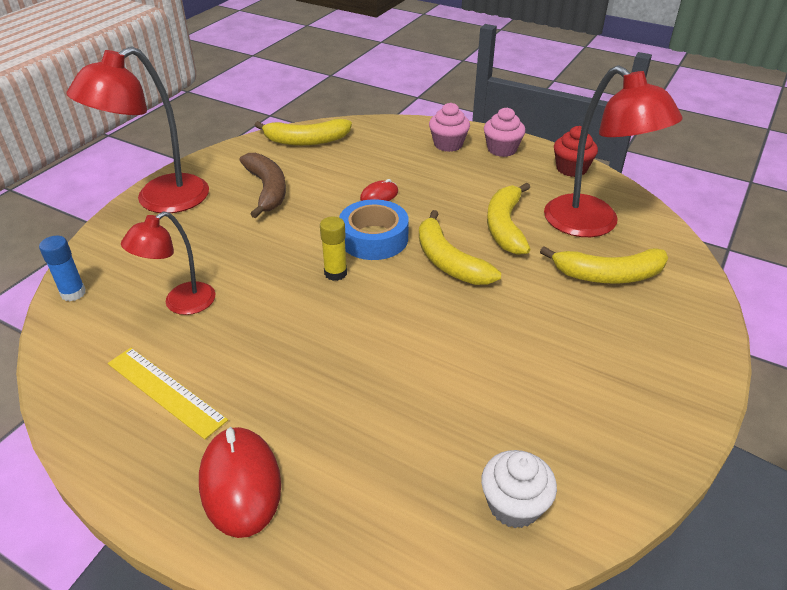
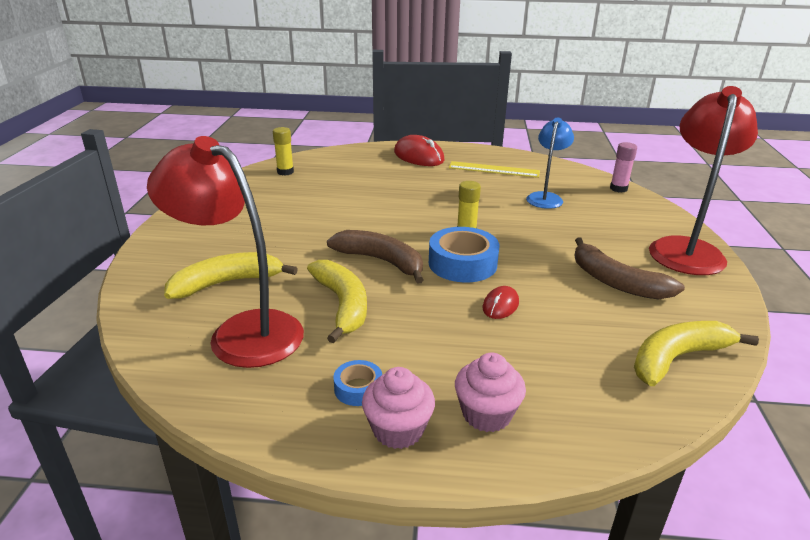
camera: 155 degrees right, 10 degrees down
(73, 293) = (618, 189): blue glue stick -> pink glue stick
(181, 304) = (546, 197): red lamp -> blue lamp
(449, 261) = (381, 261): yellow banana -> brown banana
(514, 505) = (285, 172): white cupcake -> yellow glue stick
(516, 171) = (358, 388): none -> blue tape
(571, 169) = (275, 419): red cupcake -> none

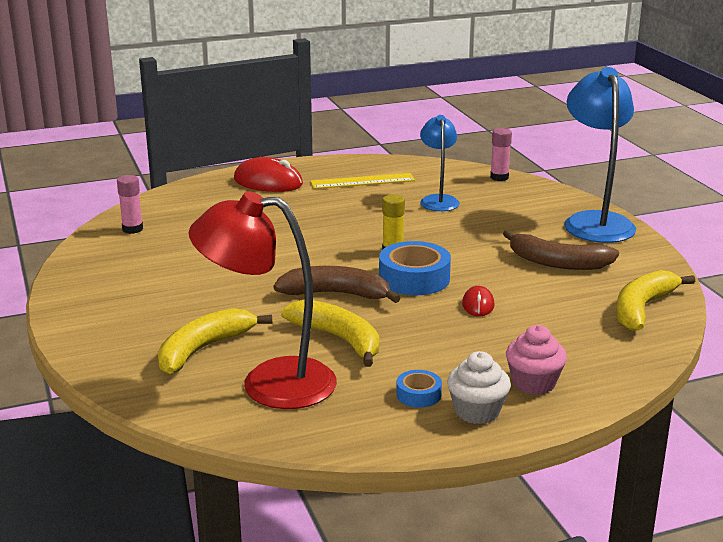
camera: 25 degrees left, 5 degrees down
(285, 172) = (132, 229): yellow glue stick -> pink glue stick
(398, 430) = (477, 411): pink cupcake -> white cupcake
(686, 249) = (595, 221): red lamp -> blue lamp

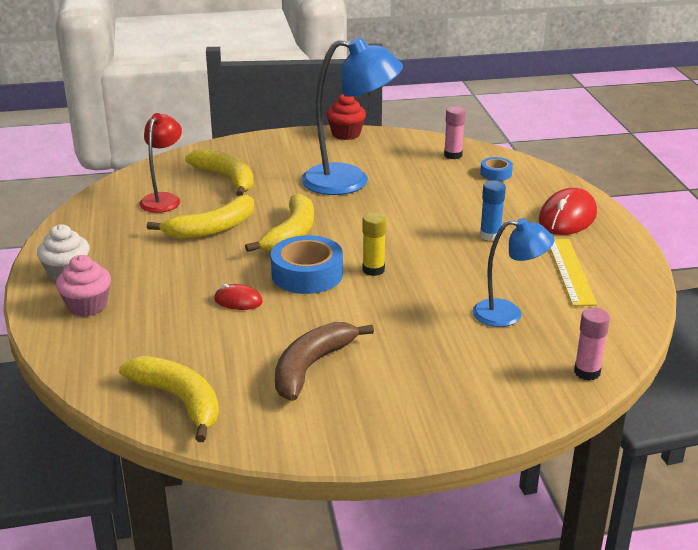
camera: 100 degrees right, 5 degrees up
(65, 289) = (346, 134): none -> red cupcake
(269, 383) = (163, 199): red lamp -> red lamp, size x0.59
(311, 209) = (490, 235): none -> blue glue stick
(336, 294) = (291, 234): brown banana -> yellow banana
(418, 395) = (107, 253): blue tape -> blue tape (496, 173)
(595, 221) = (422, 423): blue lamp -> blue lamp (350, 181)

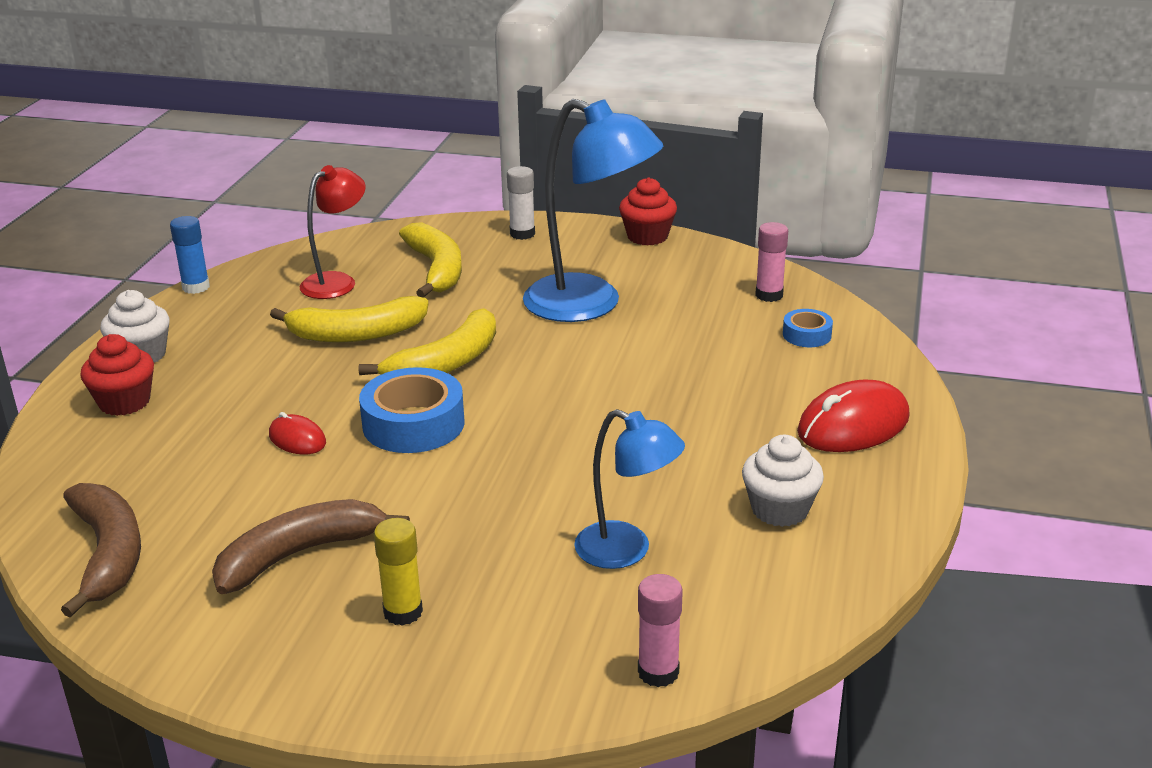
camera: 25 degrees right, 0 degrees up
(87, 306) = (124, 402): pink cupcake -> red cupcake
(179, 401) = (108, 554): yellow banana -> brown banana
(262, 146) = (522, 234): none -> white glue stick
(373, 270) = (503, 438): yellow glue stick -> yellow glue stick (403, 612)
(490, 235) = (711, 426): blue glue stick -> blue glue stick (196, 287)
(570, 271) = (779, 509): yellow ruler -> white cupcake

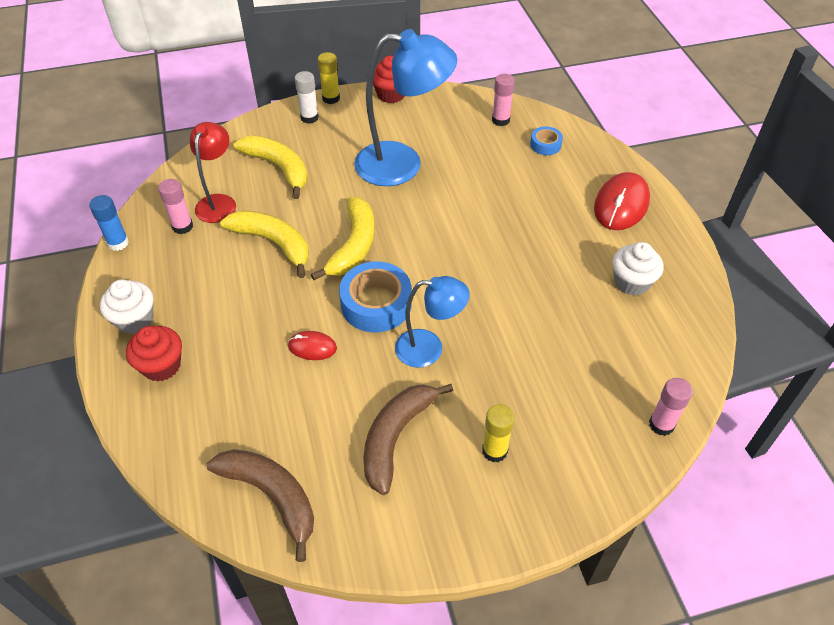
camera: 30 degrees left, 20 degrees up
(275, 292) = (182, 226): none -> pink glue stick
(357, 334) = (273, 243): yellow banana -> yellow banana turned 105 degrees counterclockwise
(567, 223) = (331, 98): none -> yellow glue stick
(627, 551) = (578, 348): blue lamp -> blue lamp (429, 348)

